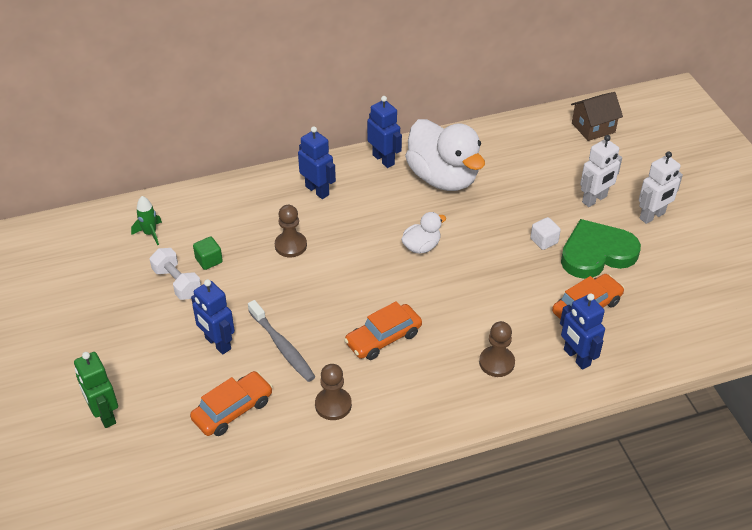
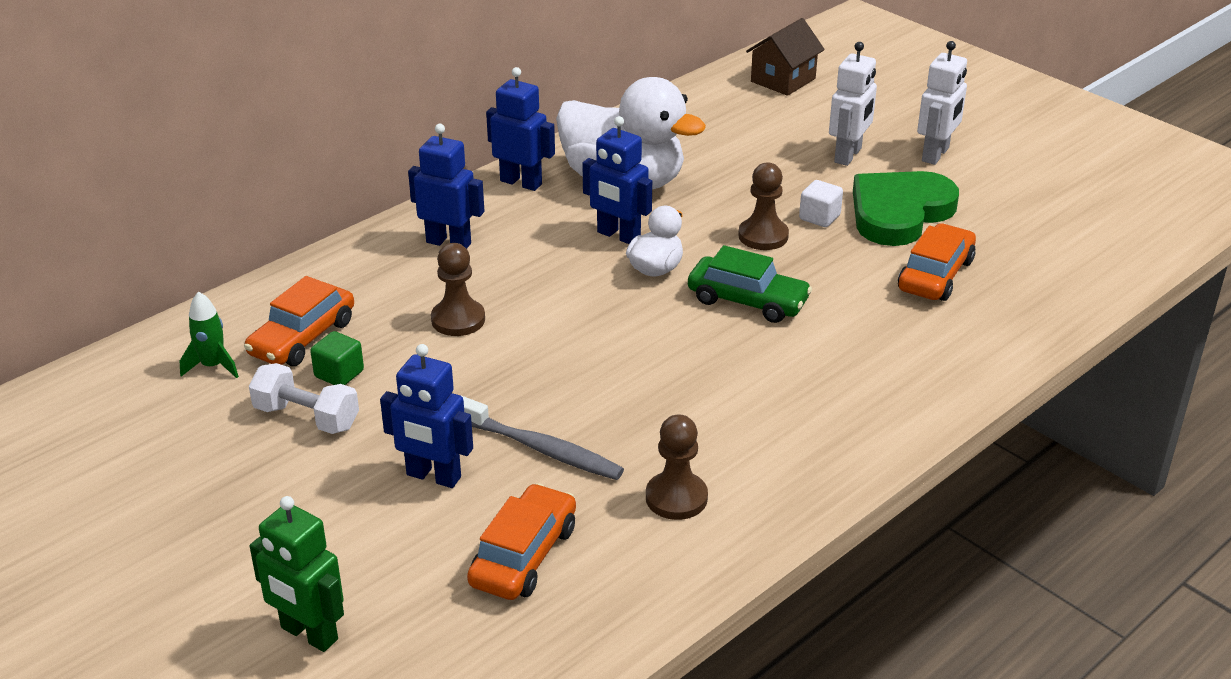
camera: 25 degrees left, 10 degrees down
(383, 338) = (686, 392): orange car -> orange car (302, 338)
(459, 287) = (747, 301): none -> green car
(496, 362) = (869, 373): brown pawn -> brown pawn (763, 236)
(576, 357) = (969, 335): blue robot -> blue robot (618, 236)

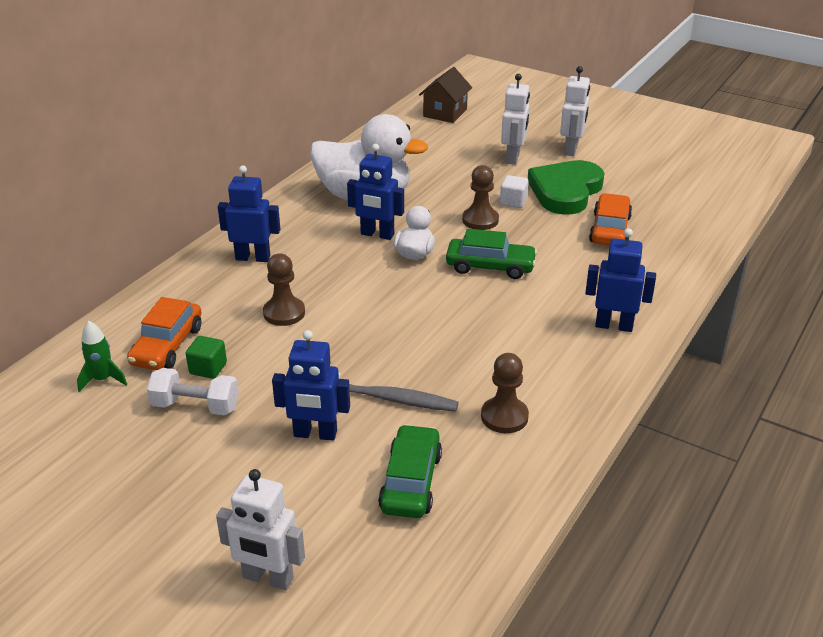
camera: 15 degrees left, 0 degrees up
(308, 634) = (268, 578): green robot -> white robot
(521, 182) = (289, 207): blue robot -> blue robot (614, 325)
(524, 556) = (411, 482): orange car -> green car

